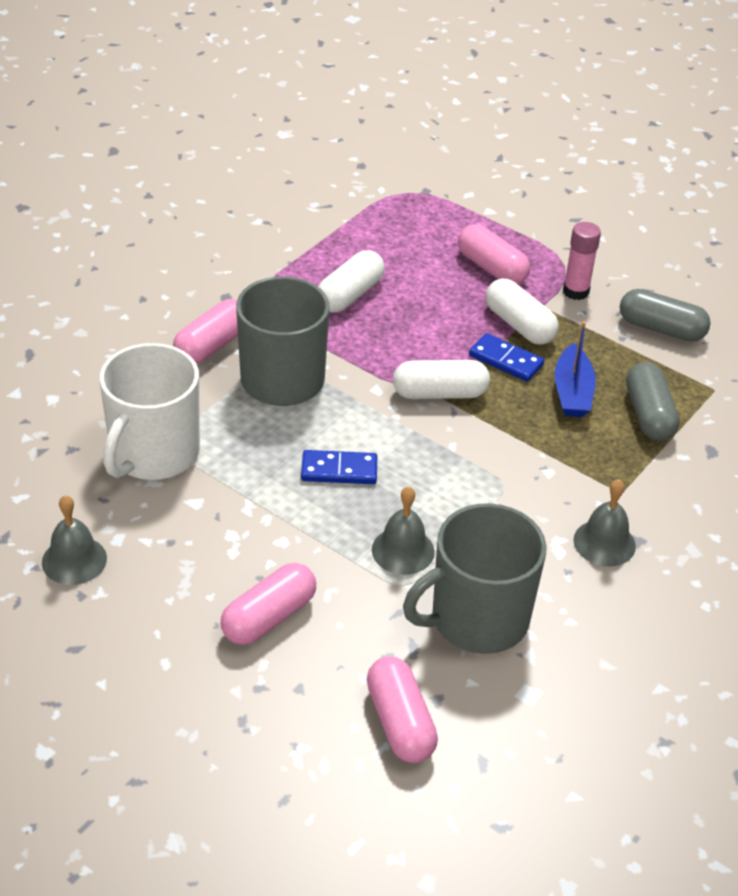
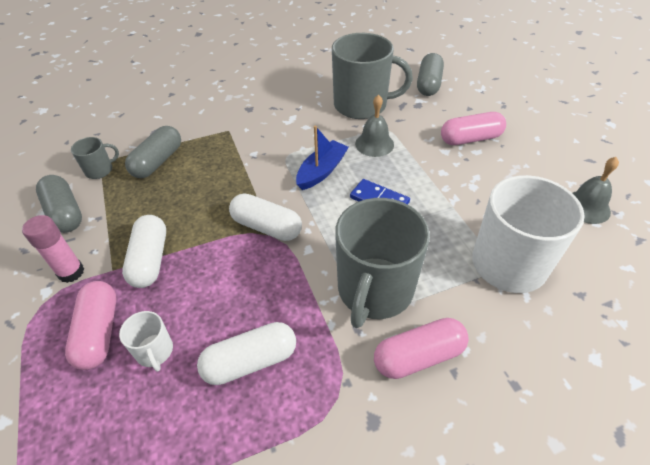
camera: 145 degrees left, 5 degrees up
(400, 722) = (428, 84): pink capsule -> grey capsule
(432, 274) = (155, 351): none -> white mug
(506, 360) = (195, 234): blue domino -> none
(572, 392) = (181, 193): blue boat -> blue boat (321, 171)
(604, 543) = (266, 113): grey bell -> none
(698, 380) = (100, 170): none -> grey mug

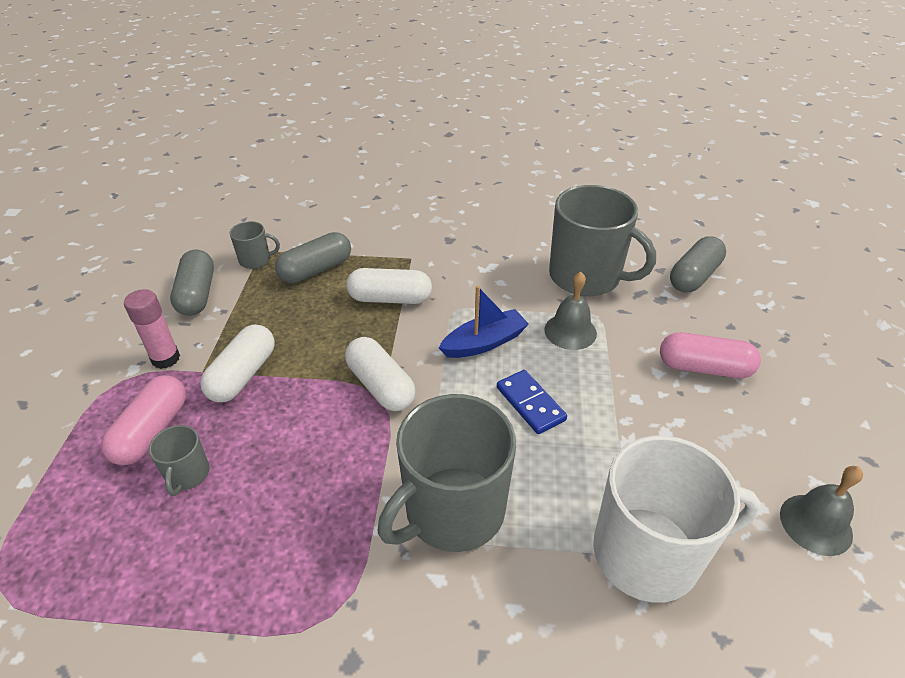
camera: 25 degrees right, 5 degrees down
(155, 351) = (187, 474): white mug -> grey mug
(250, 361) = (269, 529): white capsule -> white capsule (390, 299)
(418, 356) = (452, 614): pink capsule -> none

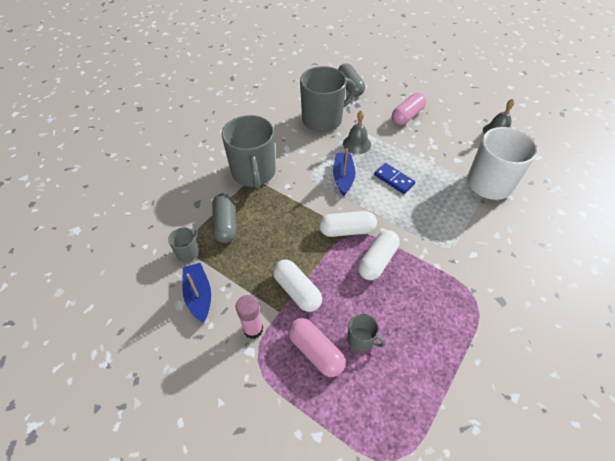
camera: 60 degrees left, 10 degrees up
(197, 294) = (199, 295): grey capsule -> blue boat
(390, 299) = (280, 200): white capsule -> white capsule (377, 261)
(452, 511) = (441, 234): grey mug -> grey mug (254, 173)
(530, 403) = (394, 179): blue domino -> blue domino turned 45 degrees clockwise

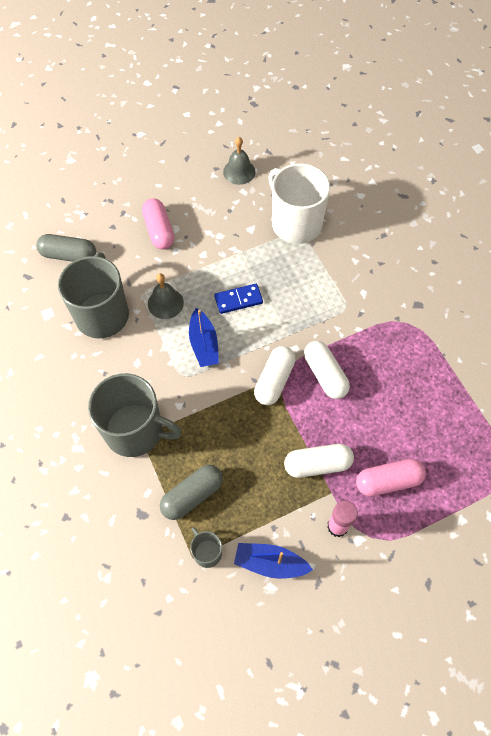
camera: 60 degrees left, 10 degrees up
(225, 224) = (192, 495): grey capsule -> grey capsule turned 60 degrees counterclockwise
(343, 177) = (204, 344): blue boat -> blue boat turned 135 degrees counterclockwise
(361, 339) = (396, 437): grey mug -> none

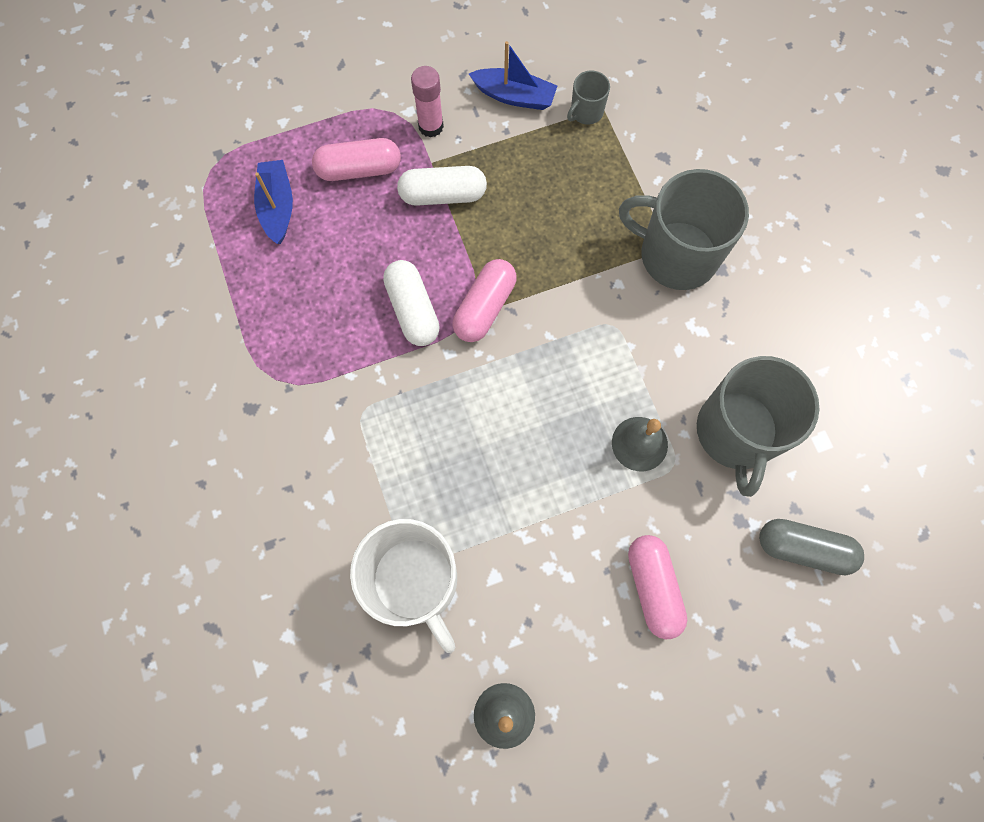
camera: 175 degrees left, 10 degrees up
(192, 495) = (602, 172): grey capsule -> none
(204, 344) = (581, 370): blue boat -> blue boat (277, 207)
(207, 552) = (586, 112): grey mug -> grey mug turned 75 degrees clockwise
(238, 300) = (525, 440): blue domino -> none
(274, 380) = (484, 307): white capsule -> pink capsule

